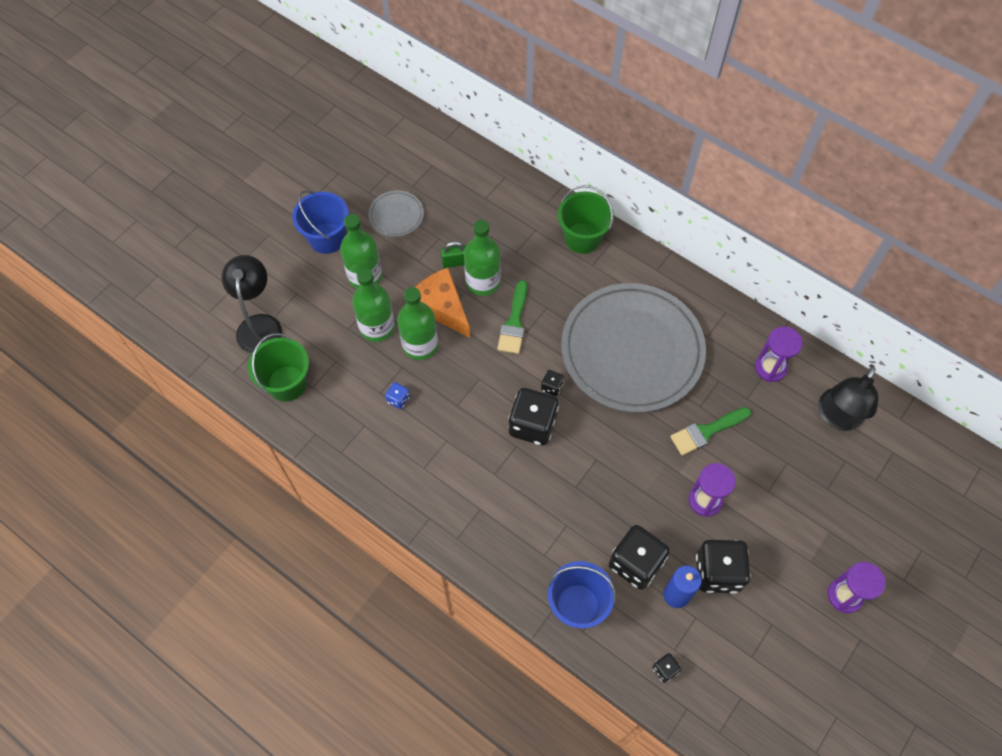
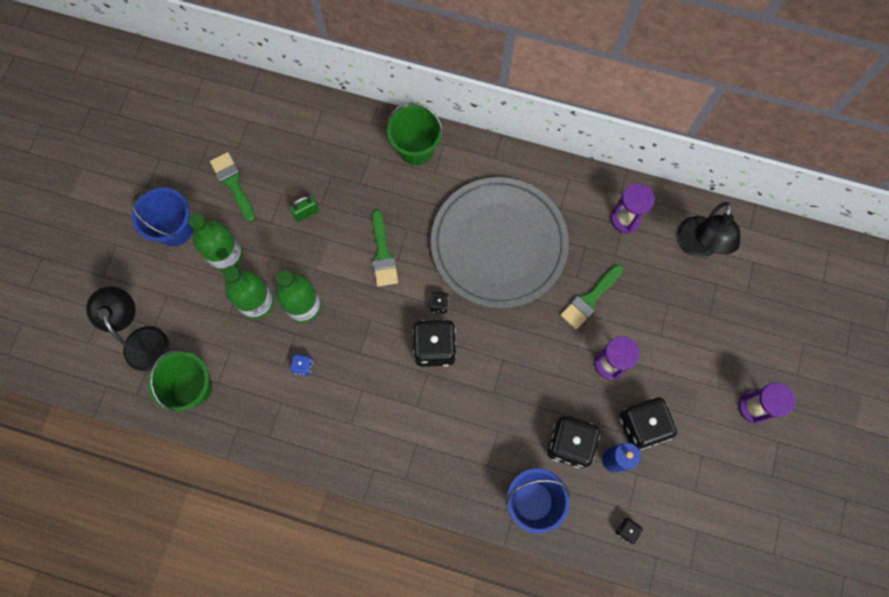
camera: 20 degrees left, 10 degrees up
(396, 215) = (233, 183): grey plate -> green brush
(442, 307) = (310, 261): orange cheese -> none
(483, 282) = (339, 223): green bottle -> none

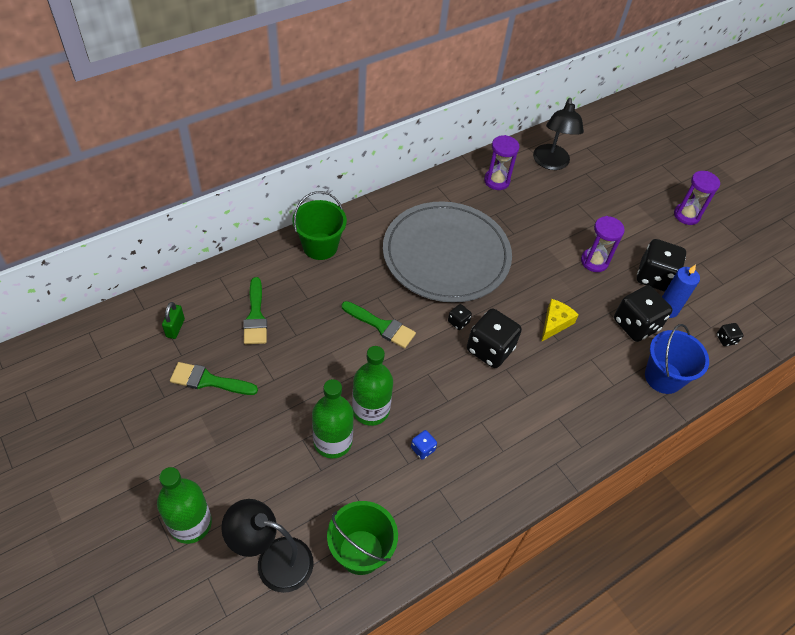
camera: 55 degrees left, 20 degrees down
(175, 229) = (198, 455): blue bucket -> none
(226, 255) = (266, 433): green bottle -> green bottle (190, 524)
(306, 213) = (293, 349): green padlock -> green padlock (175, 328)
(508, 378) = (555, 323): none -> yellow cheese
(590, 299) = (537, 238): green brush -> green brush (255, 316)
(697, 246) = (551, 163): black lamp -> black lamp turned 45 degrees clockwise

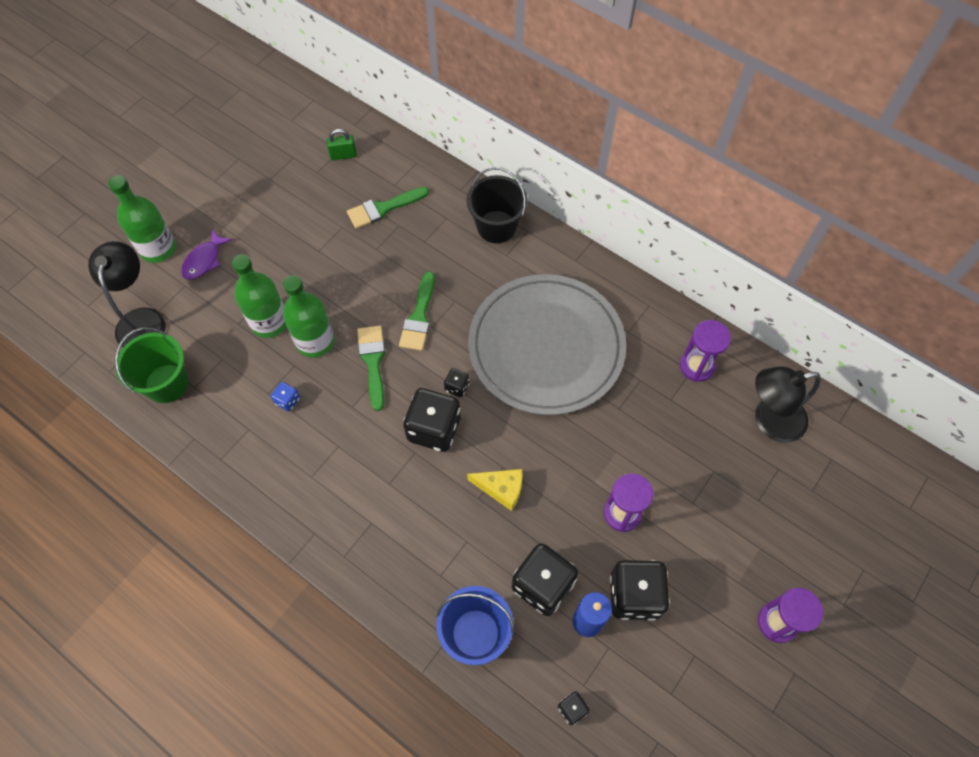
camera: 75 degrees right, 10 degrees up
(208, 380) = (298, 203): green brush -> green brush (373, 362)
(231, 482) = (204, 260): none -> purple fish
(320, 246) = (496, 227): green bucket -> black bucket

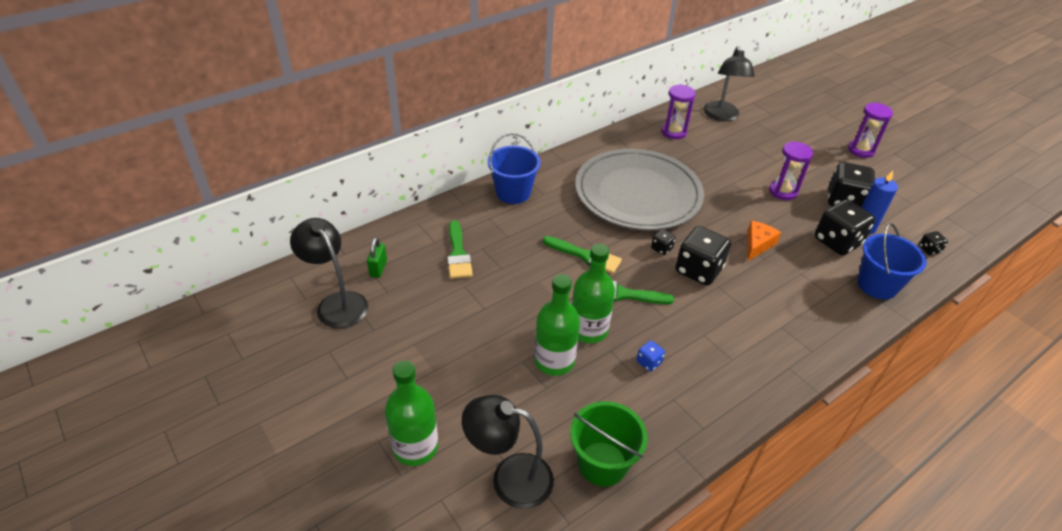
camera: 75 degrees left, 20 degrees down
(204, 260) = (453, 404): purple fish -> none
(292, 143) = (337, 303): none -> black lamp
(496, 227) = (513, 193): black bucket -> blue bucket
(501, 489) = (757, 244): yellow cheese -> orange cheese

